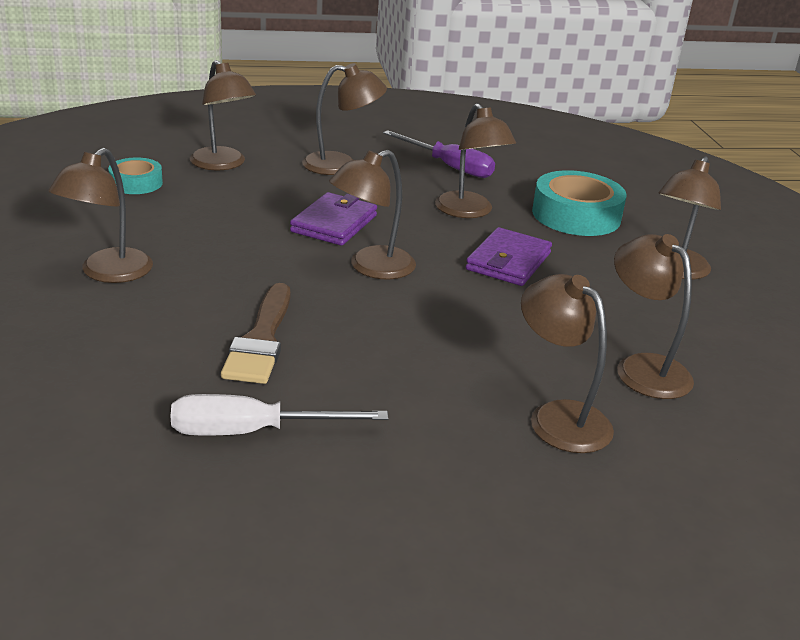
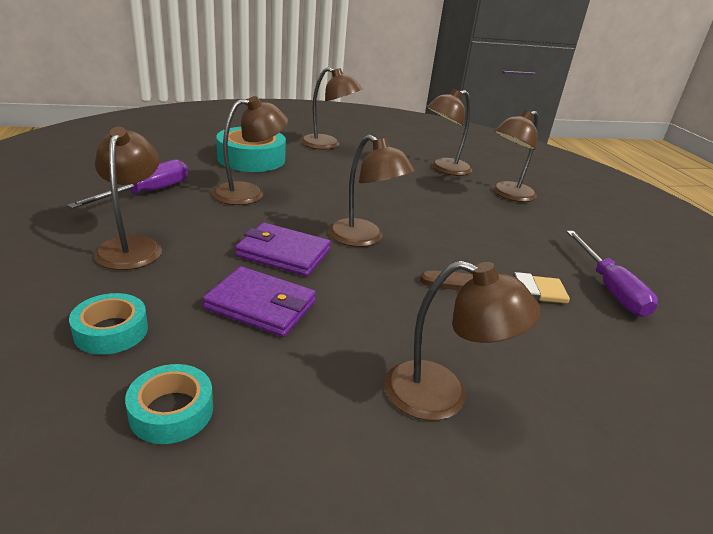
camera: 95 degrees left, 0 degrees up
(223, 164) = (111, 331): brown lamp -> turquoise tape
(252, 431) = (609, 288): white screwdriver -> purple screwdriver
(508, 261) = (333, 188): purple wallet -> purple wallet (261, 305)

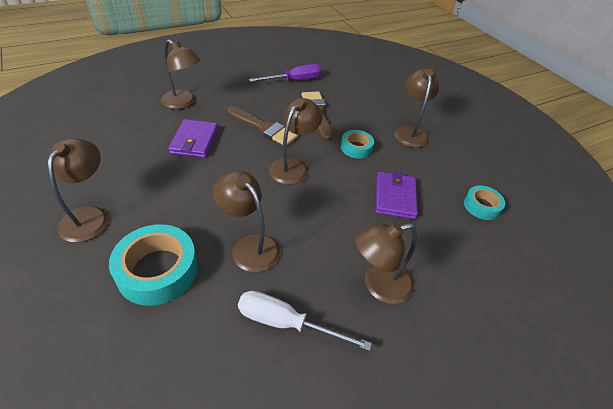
camera: 105 degrees left, 15 degrees up
(111, 331) = (459, 250): turquoise tape -> turquoise tape (356, 148)
(147, 193) = (286, 323): purple screwdriver -> white screwdriver
(283, 253) = (335, 200): purple wallet -> purple wallet (194, 141)
(444, 169) = (138, 132): brown lamp -> none
(455, 234) = (263, 128): none -> brown brush

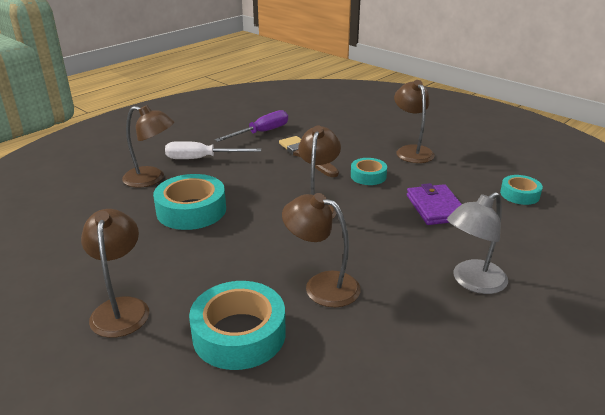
camera: 15 degrees left, 15 degrees down
(194, 141) = (191, 210): purple wallet -> turquoise tape
(263, 128) = (259, 181): brown brush -> none
(286, 323) = (407, 338): white screwdriver -> white screwdriver (202, 158)
(378, 285) = (472, 282): brown lamp -> grey lamp

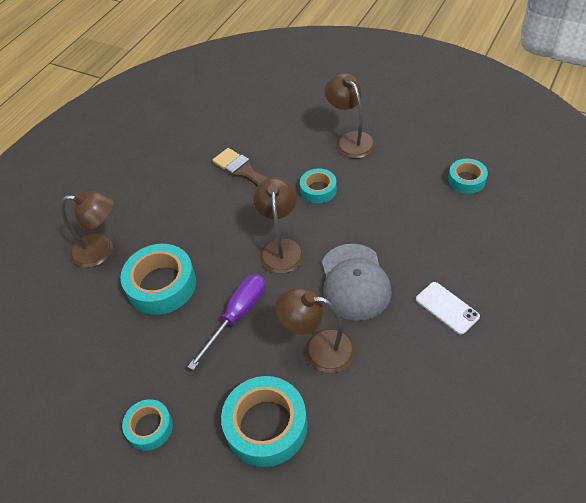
camera: 10 degrees left, 20 degrees up
(121, 308) = (149, 427): brown lamp -> turquoise tape
(202, 158) = (141, 206): white screwdriver -> none
(261, 133) = (188, 148): purple screwdriver -> purple screwdriver (237, 316)
(379, 244) = (354, 282): none -> grey cap
(436, 207) = (394, 219): purple wallet -> none
(472, 282) = (447, 308): grey lamp -> white phone

